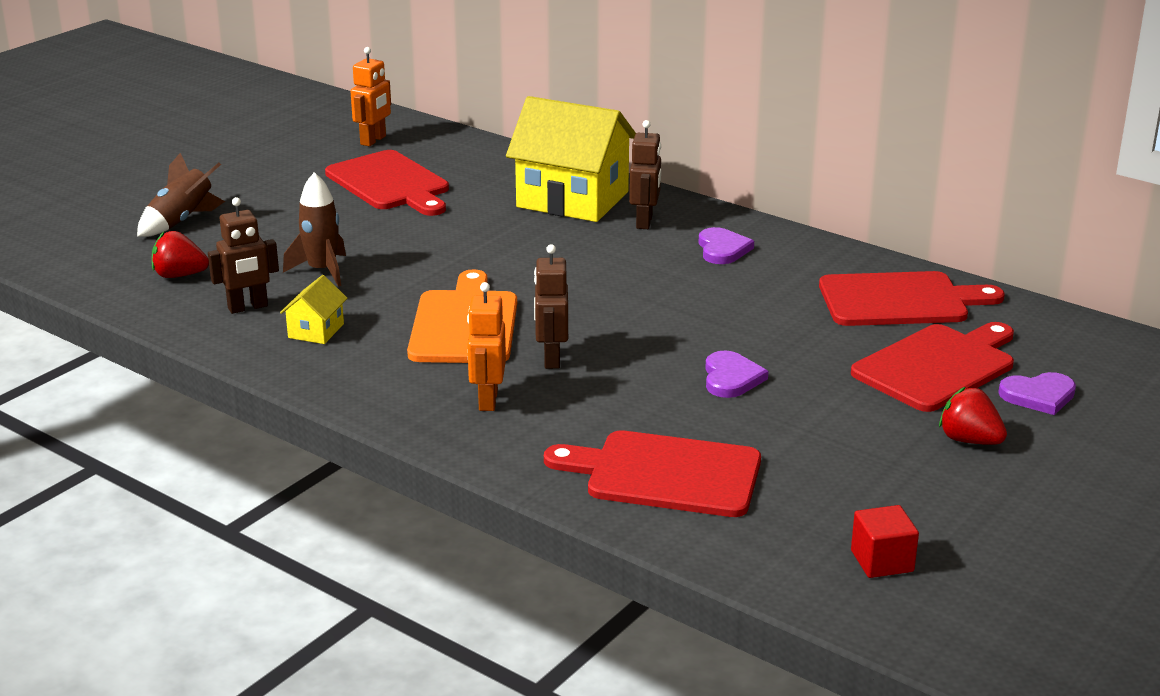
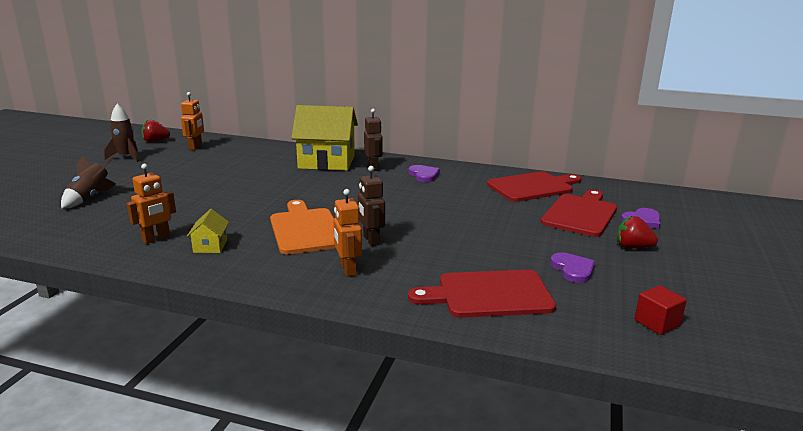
camera: 20 degrees left, 5 degrees down
(179, 275) = (100, 227): red strawberry -> red strawberry (155, 141)
(248, 307) = (156, 239): brown robot -> orange robot
(322, 271) = (197, 212): brown rocket -> brown rocket (126, 157)
(390, 183) = (216, 165): red cutting board -> none
(731, 378) = (481, 235): purple heart -> purple heart (573, 269)

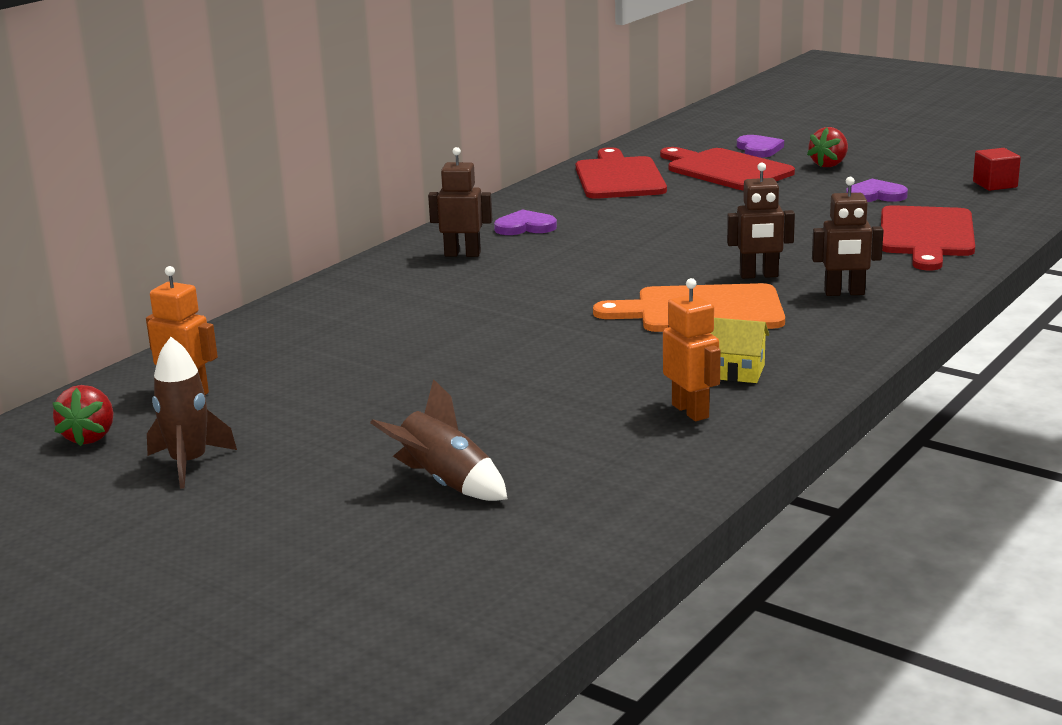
camera: 70 degrees left, 0 degrees up
(327, 162) = (402, 283): yellow house -> none
(348, 269) = (844, 293): orange robot -> brown robot

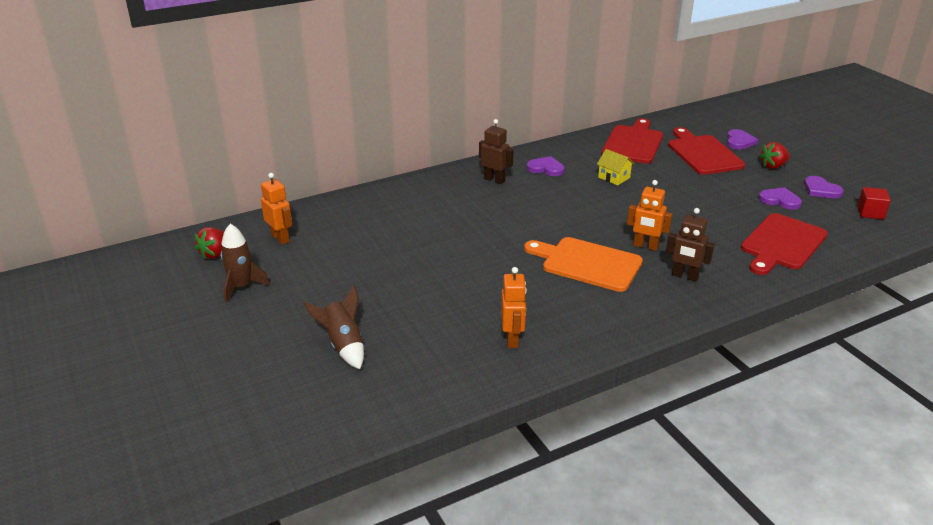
camera: 25 degrees right, 10 degrees up
(736, 372) = (564, 318): yellow house -> yellow house (614, 177)
(759, 276) = (645, 246): brown robot -> orange robot
(913, 175) = (821, 190): none -> purple heart

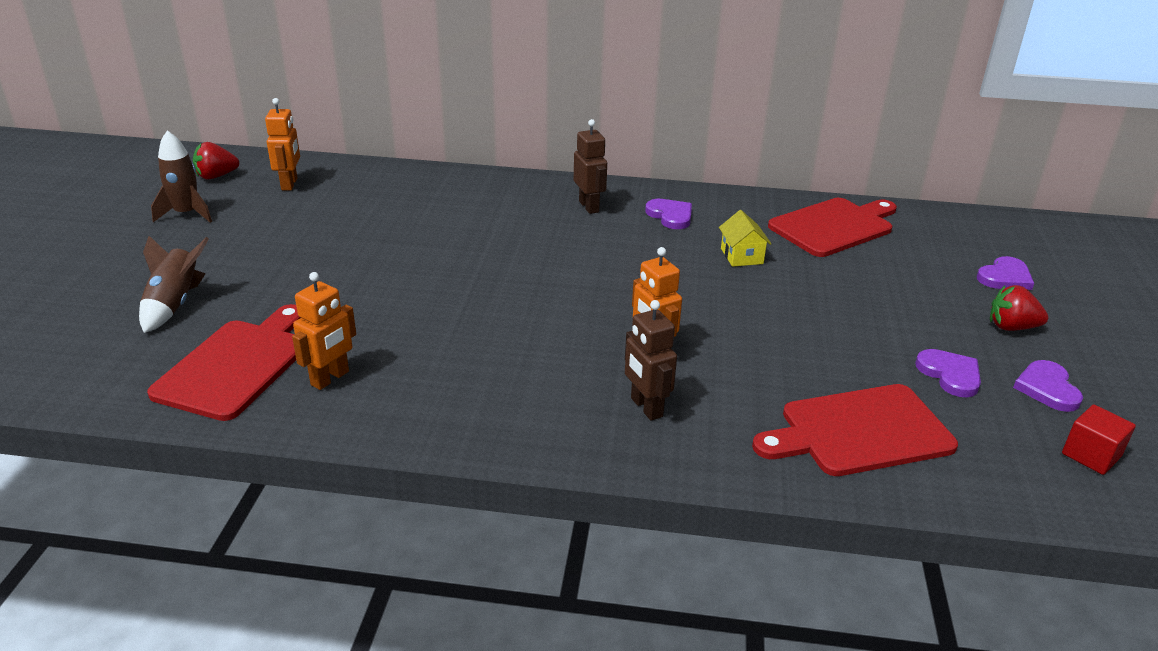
camera: 35 degrees right, 0 degrees up
(587, 263) = (547, 337): orange cutting board -> none
(703, 153) = (920, 273): red cutting board -> red cutting board (236, 365)

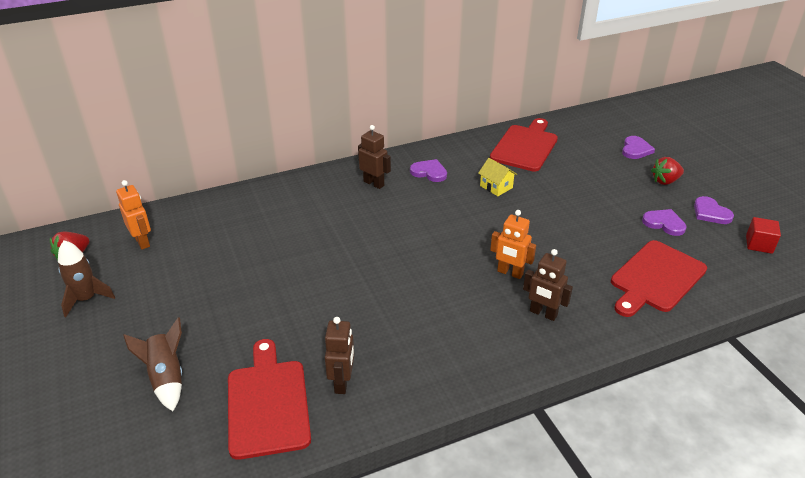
camera: 30 degrees left, 5 degrees up
(330, 378) = (342, 382): orange robot -> brown robot

